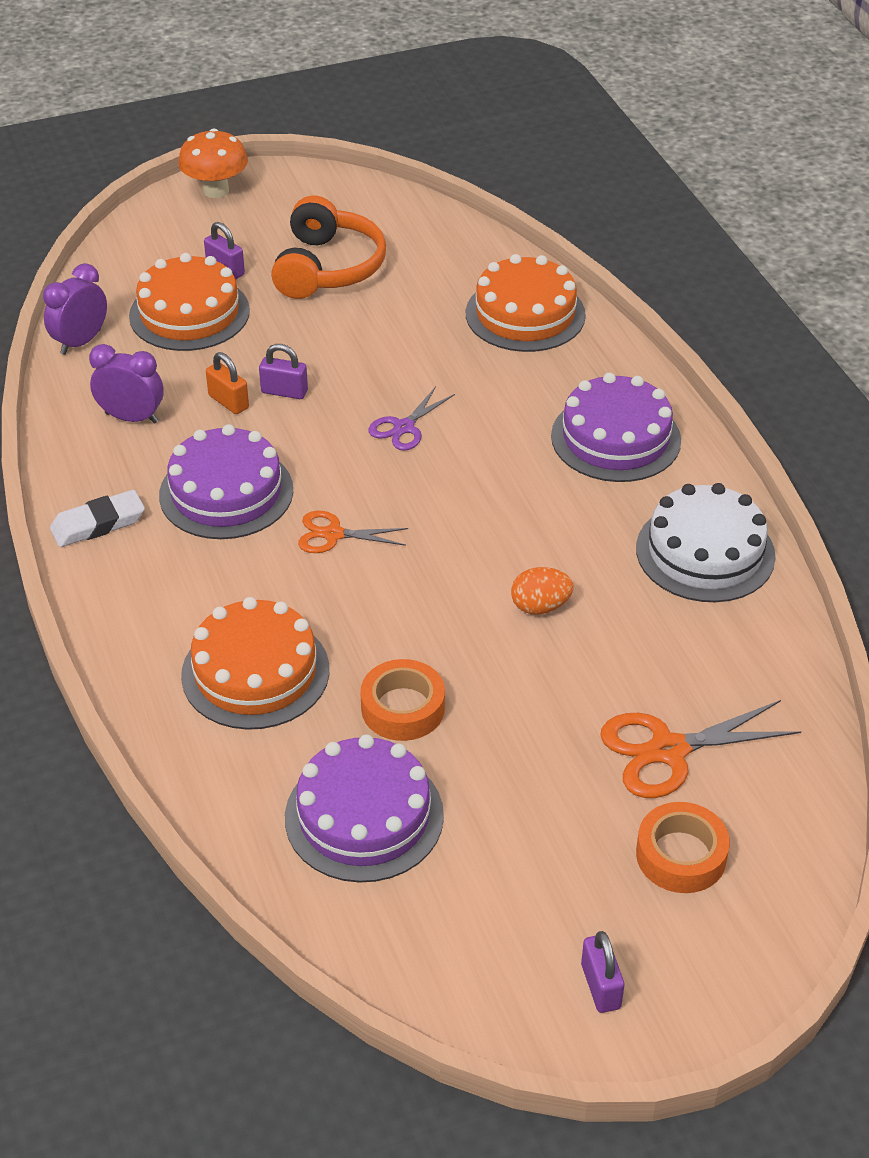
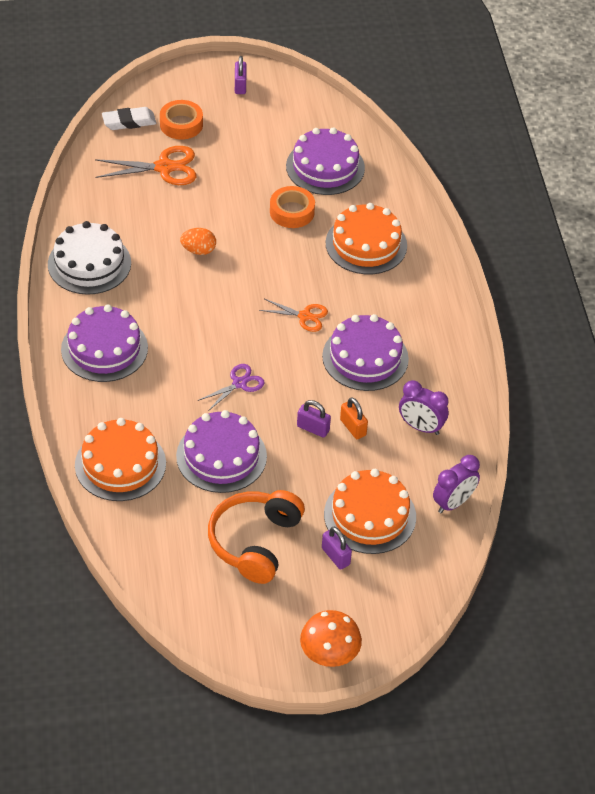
camera: 170 degrees left, 5 degrees up
(98, 524) = (447, 350): white eraser -> white eraser (129, 122)
(398, 342) = (221, 456): none -> purple cake

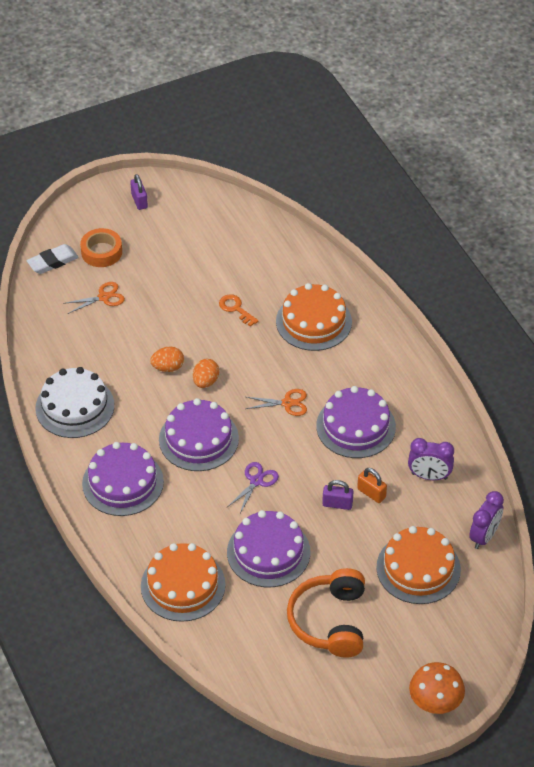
camera: 15 degrees left, 0 degrees up
(164, 167) = (104, 297): orange scissors -> orange scissors, size x0.62
(230, 274) = (205, 381): none -> orange egg
(292, 212) = (236, 309): orange tape -> orange key
(325, 167) = (248, 258): purple cake -> purple cake (198, 439)
(335, 556) = (404, 613): purple padlock -> none

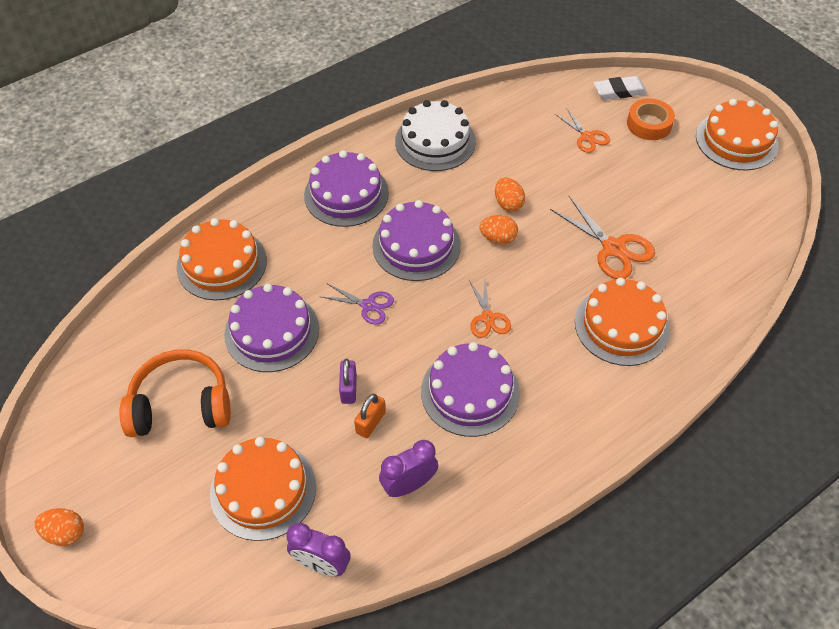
camera: 80 degrees right, 5 degrees up
(53, 262) = (619, 91): white eraser -> white eraser turned 60 degrees counterclockwise
(139, 201) = (736, 140): purple padlock -> orange cake
(236, 309) = (613, 248): orange key -> orange scissors
(429, 476) = (409, 485): purple clock -> purple clock turned 60 degrees clockwise
(435, 703) = (65, 533): orange mushroom -> orange egg

